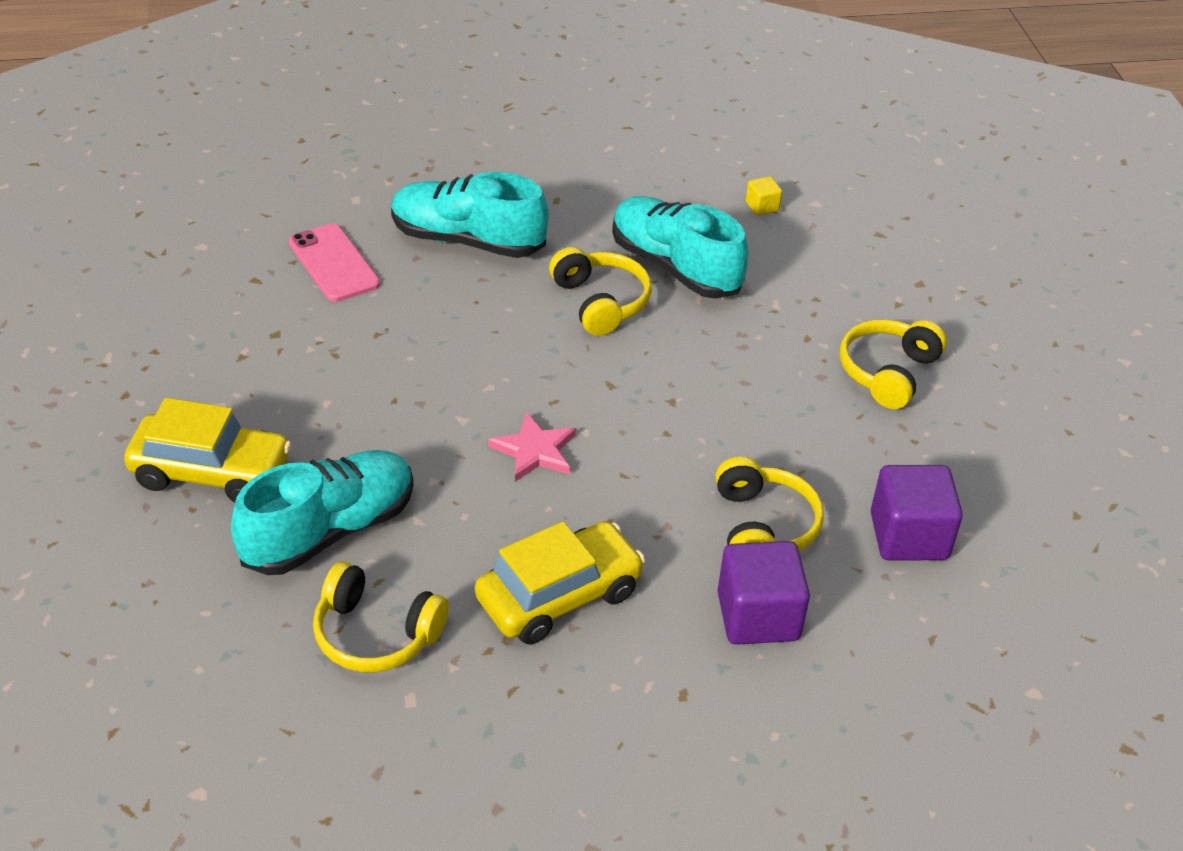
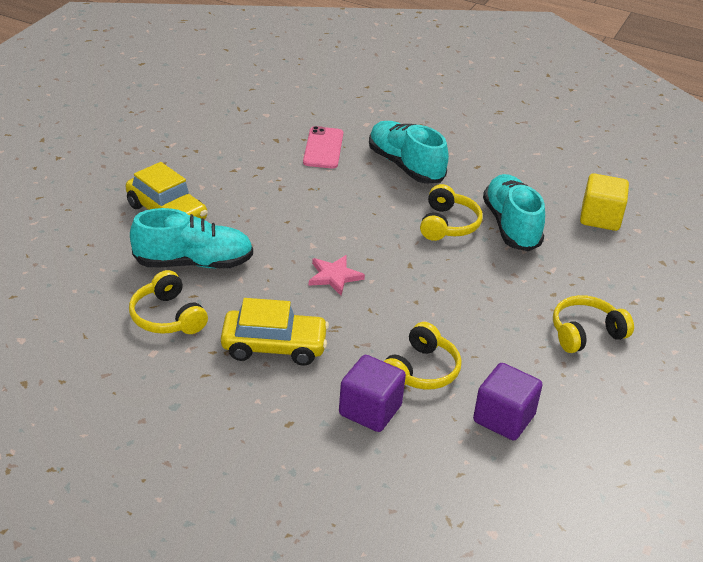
camera: 35 degrees right, 5 degrees down
(762, 206) = (600, 218): yellow cube -> yellow cube, size x2.12

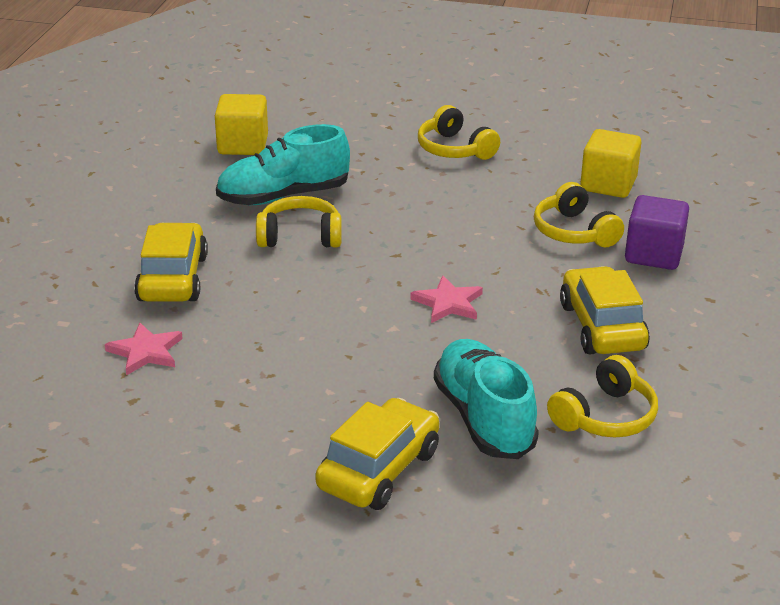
camera: 100 degrees left, 5 degrees down
(323, 148) = (146, 352): pink phone -> pink star
(405, 166) = (173, 278): turquoise shoe -> yellow car
(421, 370) = (574, 232): yellow headphones -> yellow headphones turned 135 degrees counterclockwise
(504, 418) = (608, 184): purple cube -> yellow cube

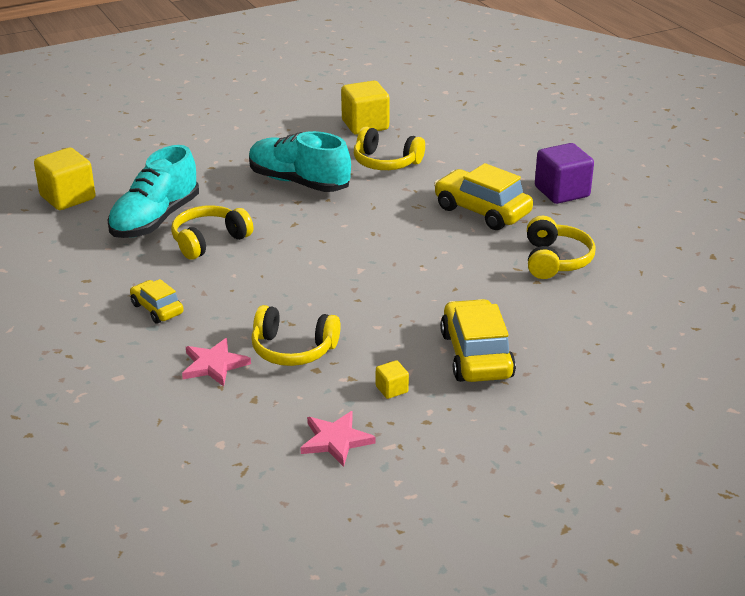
camera: 40 degrees left, 0 degrees up
(173, 278) = (157, 309): yellow car -> yellow car, size x0.57
(255, 458) = (391, 389): none -> yellow cube
(448, 303) = (372, 239): pink star -> pink star (336, 440)
(454, 149) = (232, 141): yellow headphones -> yellow headphones (293, 349)
(483, 418) = (492, 295): turquoise shoe -> turquoise shoe (298, 182)
(653, 254) = (451, 156): purple cube -> purple cube (562, 192)

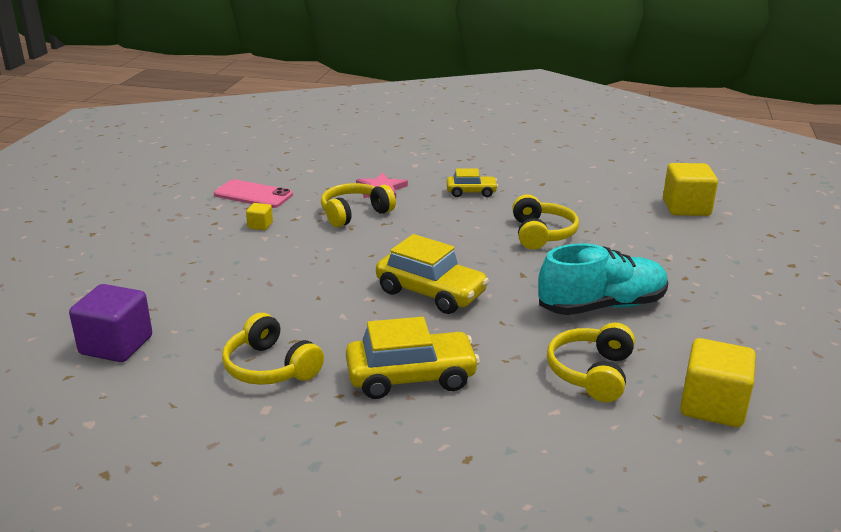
camera: 130 degrees right, 5 degrees down
(155, 220) = (605, 226): turquoise shoe -> none
(336, 440) = (253, 195): pink star -> pink phone
(386, 162) = (591, 373): yellow headphones -> yellow headphones turned 45 degrees counterclockwise
(476, 355) = (234, 266): yellow car -> yellow car (431, 293)
(562, 192) = (372, 456): purple cube -> purple cube (116, 345)

